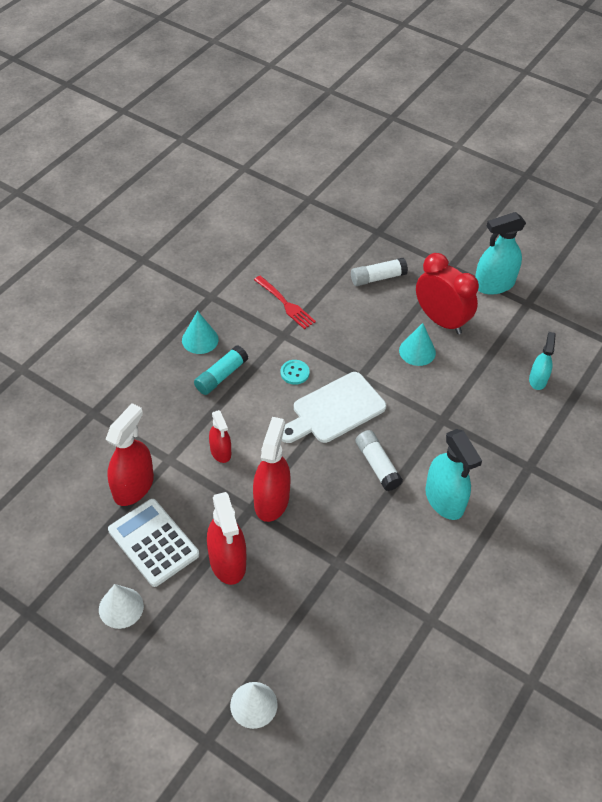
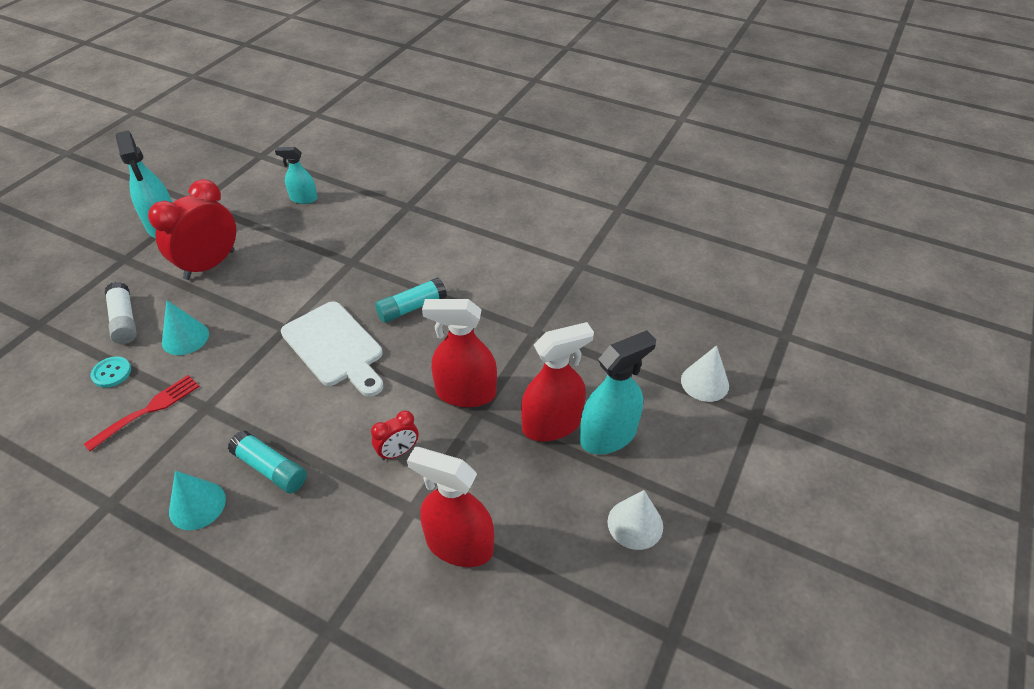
camera: 95 degrees left, 5 degrees down
(153, 542) = (540, 504): white calculator -> none
(220, 452) = (398, 452): red spray bottle -> red clock
(294, 373) = (274, 389): turquoise button -> turquoise button (111, 373)
(377, 465) = (411, 308): white glue stick -> turquoise glue stick
(417, 351) = (253, 282): turquoise cone -> turquoise cone (185, 338)
(444, 500) = (450, 258): turquoise spray bottle -> turquoise spray bottle (608, 435)

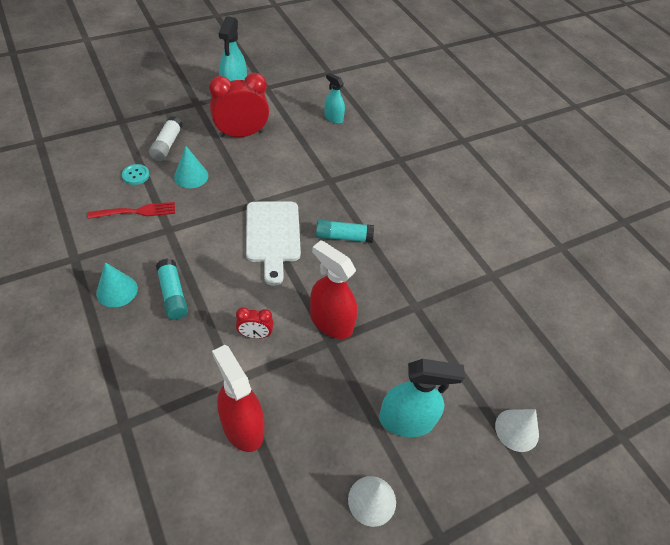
camera: 30 degrees right, 5 degrees up
(552, 424) = (372, 384): red spray bottle -> none

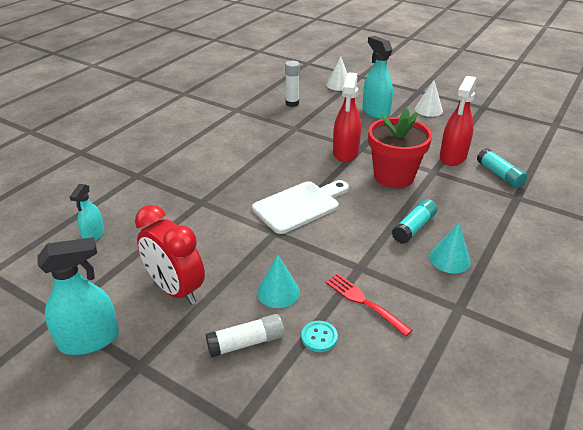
camera: 115 degrees left, 15 degrees down
(255, 335) = (393, 176): red clock -> red flower pot
(343, 237) = (263, 172): turquoise glue stick -> turquoise glue stick (499, 174)
(481, 337) = (292, 103): none -> white glue stick

